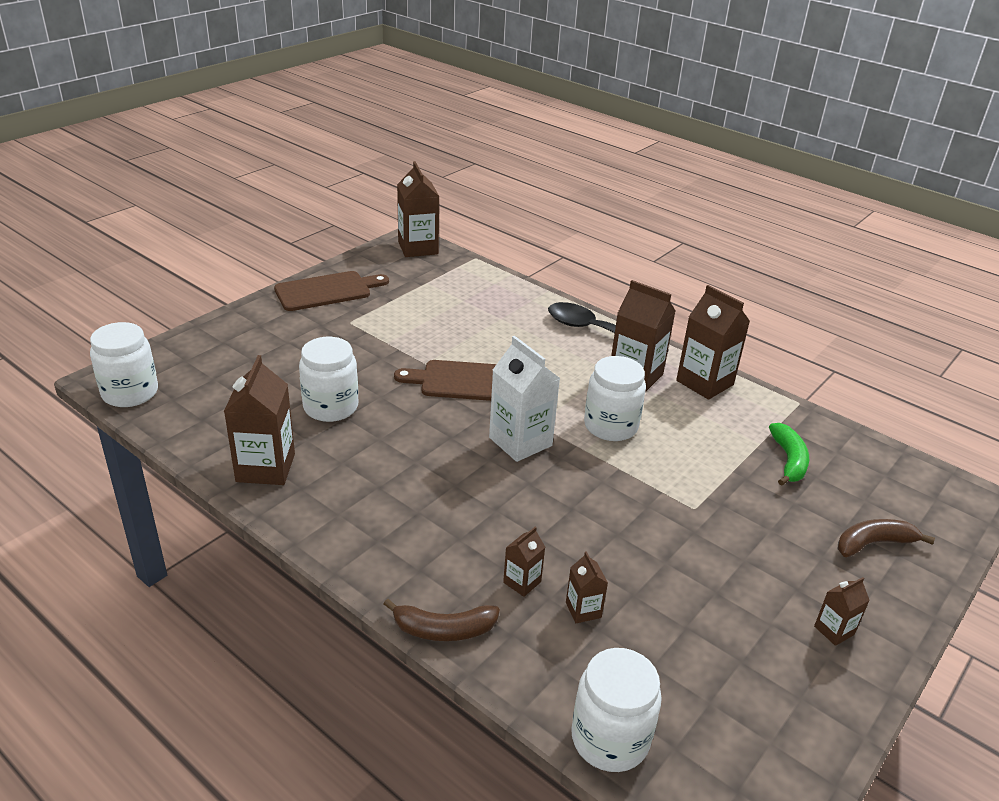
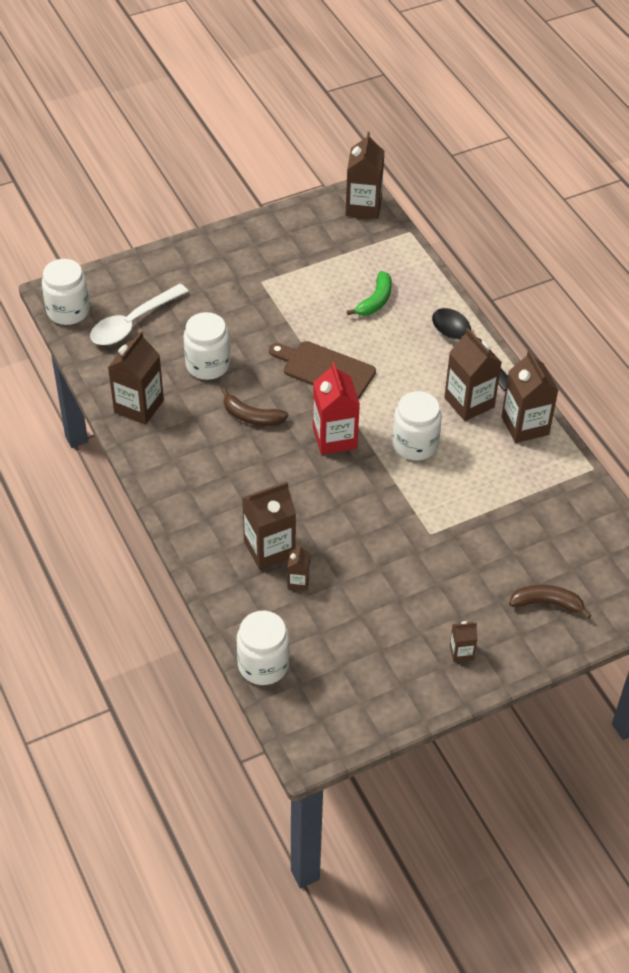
camera: 25 degrees right, 15 degrees up
(219, 387) = (133, 322): none -> white spoon
(327, 291) = (258, 241): brown cutting board -> none
(443, 629) = (200, 564): brown banana -> brown banana (252, 417)
(520, 441) = (334, 438): white carton -> red carton
(522, 582) = (269, 549): brown carton -> brown carton, size x2.00
(788, 460) = (538, 517): green banana -> green banana (375, 301)

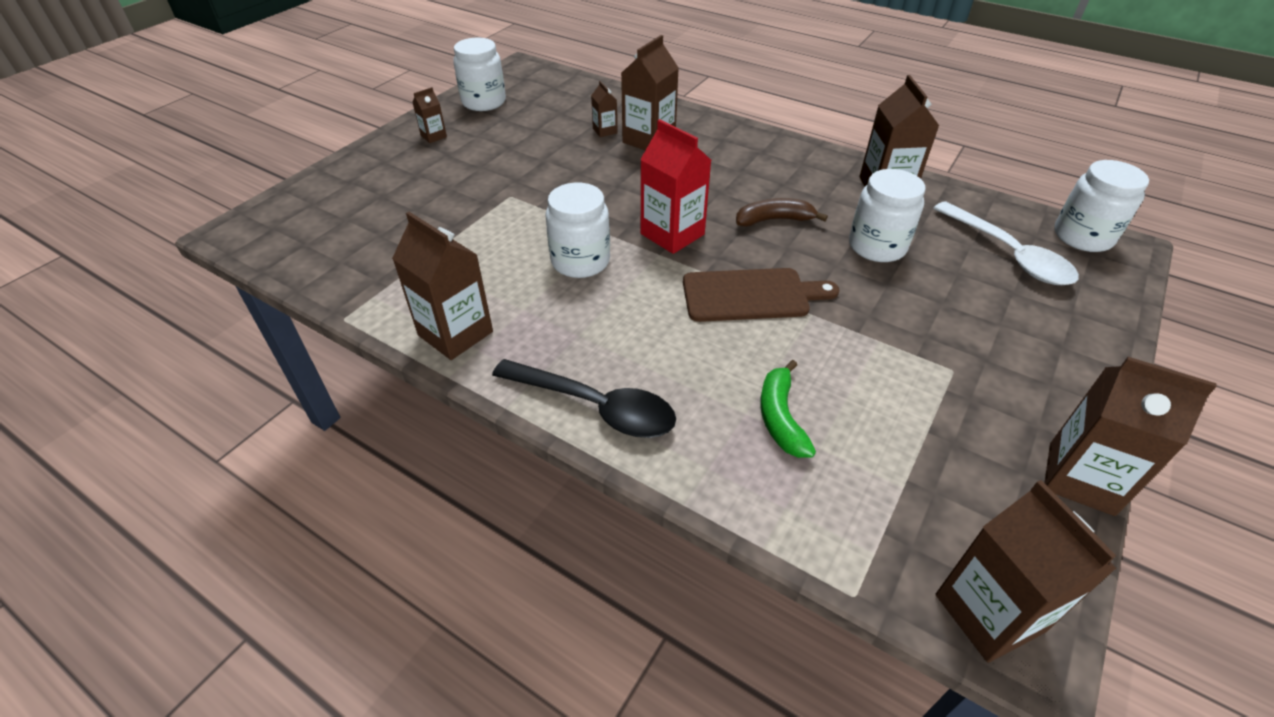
camera: 150 degrees right, 5 degrees down
(133, 322) = (1008, 254): white spoon -> white spoon turned 135 degrees clockwise
(263, 665) = (588, 87): white jar -> white jar (484, 102)
(469, 402) = (545, 331): brown carton -> brown carton (1081, 478)
(547, 603) = (364, 187): brown banana -> none

